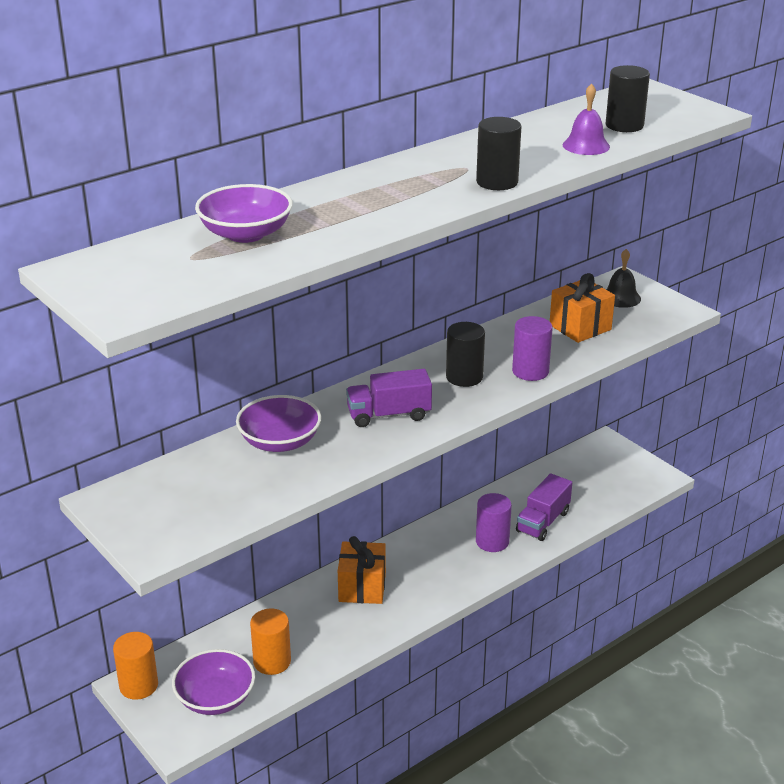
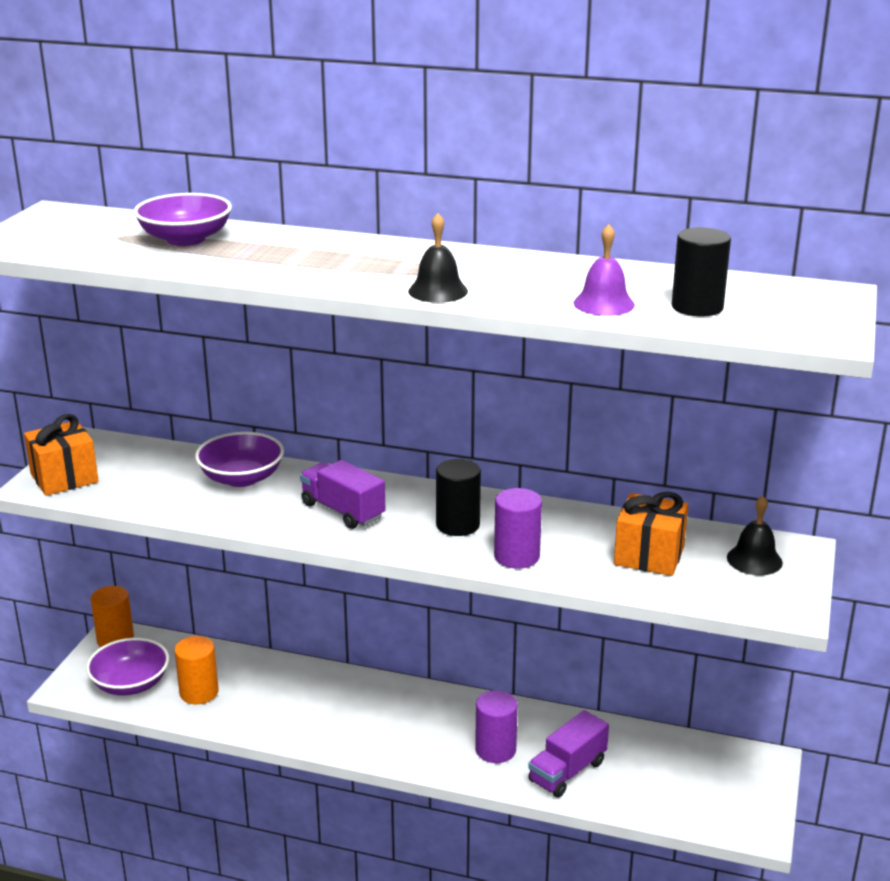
camera: 55 degrees right, 5 degrees down
(362, 587) = (343, 698): orange gift -> orange gift (64, 478)
(497, 182) = (438, 291): black cylinder -> black bell
(543, 522) = (567, 771): purple truck -> purple truck turned 45 degrees counterclockwise

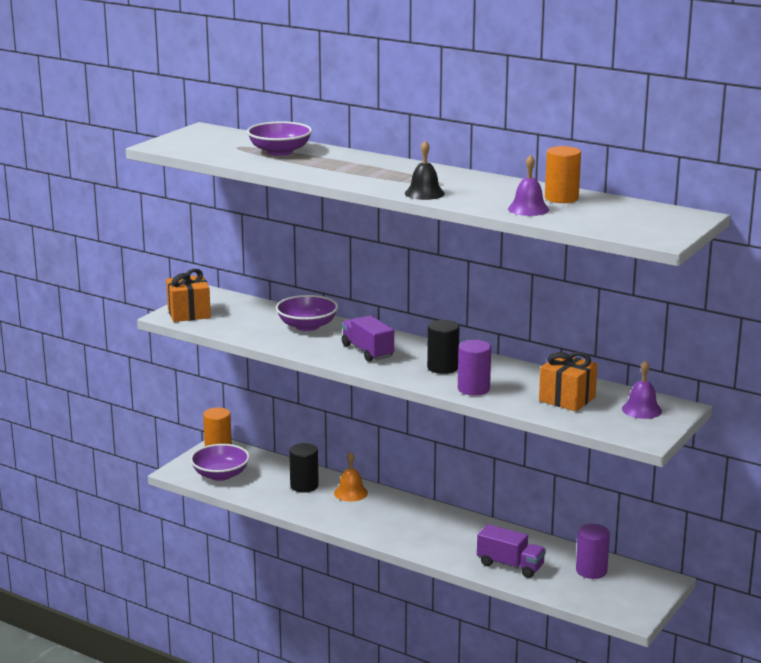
camera: 15 degrees right, 5 degrees down
(199, 692) = (266, 486): orange cylinder -> orange cylinder (561, 198)
(317, 685) = (350, 493): none -> orange bell
(495, 750) = (463, 546): purple cylinder -> purple cylinder (591, 571)
(567, 771) = (510, 565): purple truck -> purple truck turned 120 degrees counterclockwise
(697, 307) = (589, 216): black cylinder -> black cylinder (304, 486)
(754, 560) = (641, 409): black bell -> purple bell

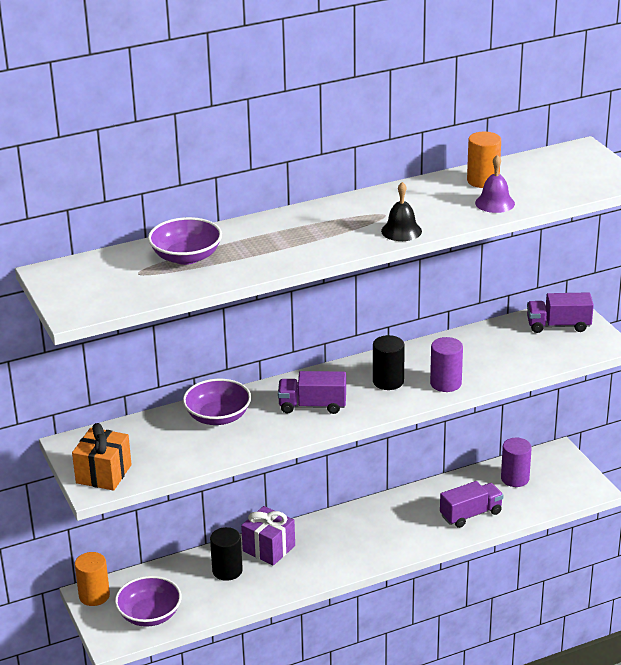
camera: 55 degrees left, 10 degrees up
(350, 493) = (269, 548): orange bell -> purple gift
(567, 399) = (508, 349): orange gift -> none
(641, 409) = (558, 326): purple bell -> purple truck

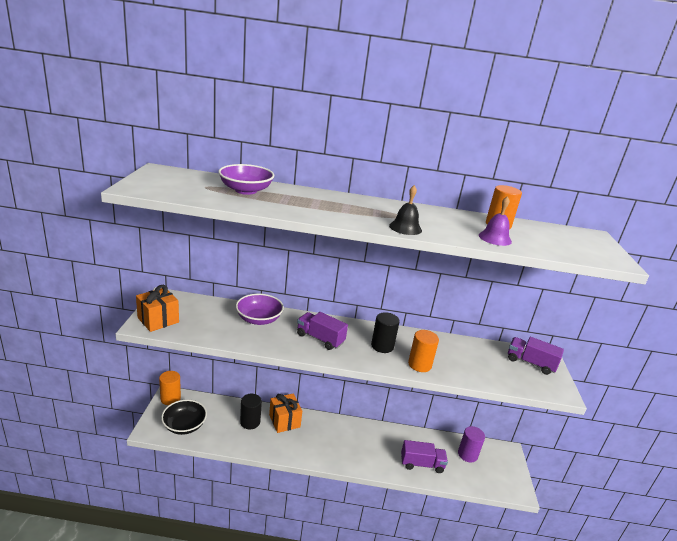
camera: 25 degrees right, 5 degrees down
(149, 615) = (184, 425): purple bowl -> black bowl
(269, 548) = (284, 421): purple gift -> orange gift
(445, 383) = (419, 364): purple cylinder -> orange cylinder

